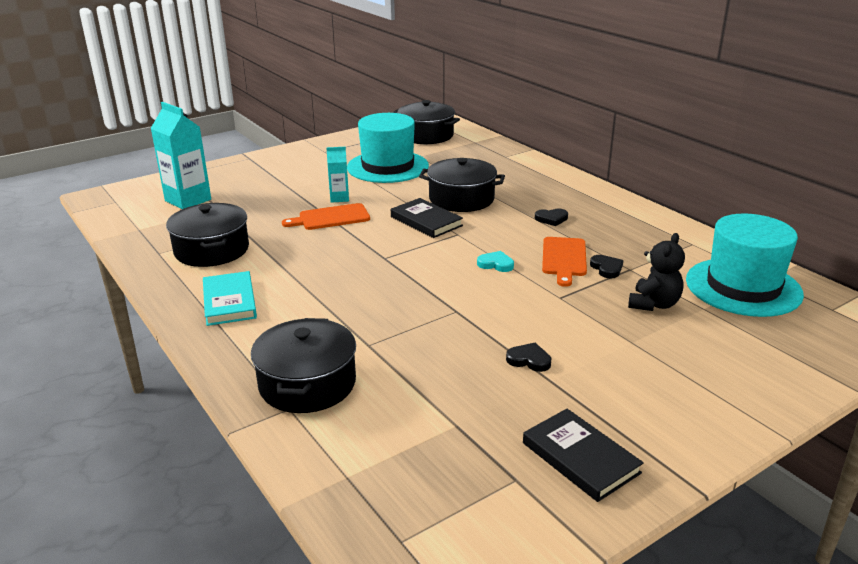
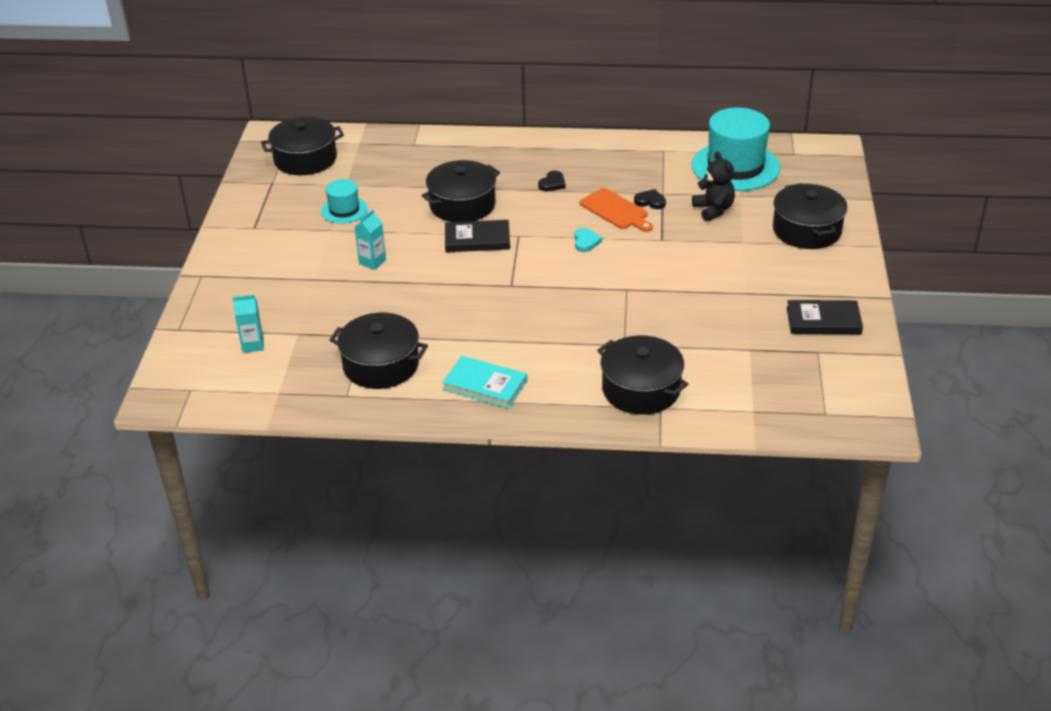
camera: 50 degrees left, 10 degrees up
(188, 200) = (253, 345): turquoise carton -> turquoise carton, size x0.55
(331, 218) = (405, 282): orange cutting board -> none
(388, 167) = (344, 210): turquoise hat -> turquoise hat, size x0.52
(496, 264) = (586, 242): turquoise heart -> turquoise heart turned 120 degrees clockwise
(529, 360) = (716, 289): black heart -> none
(722, 373) = (807, 230): none -> black pot

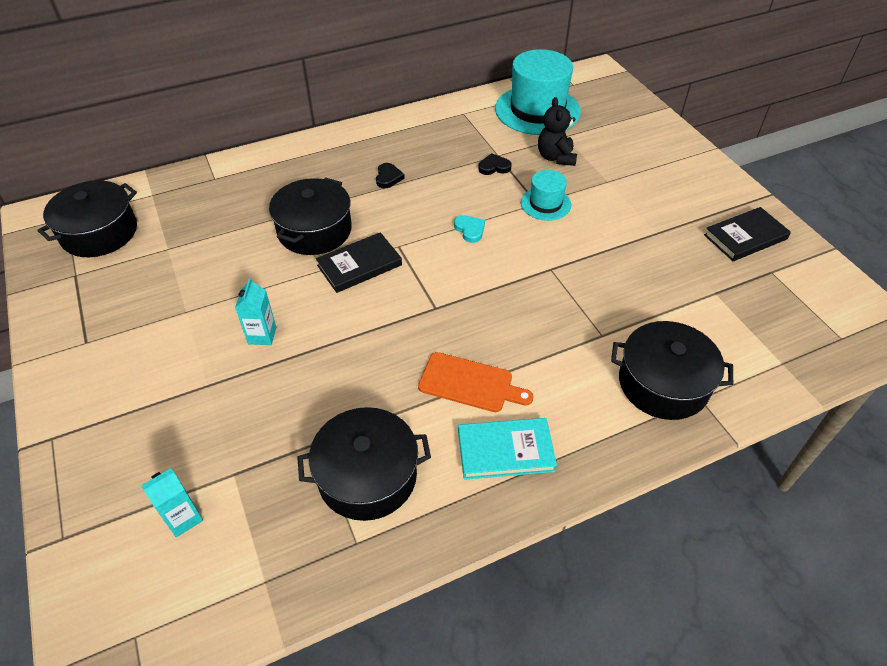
camera: 30 degrees left, 10 degrees up
(344, 210) = (185, 281): turquoise hat -> turquoise hat (545, 204)
(616, 210) = (470, 186): orange cutting board -> orange cutting board (470, 383)
(713, 210) = (556, 157): black teddy bear -> black teddy bear turned 135 degrees counterclockwise
(807, 230) = (648, 151): black pot -> none

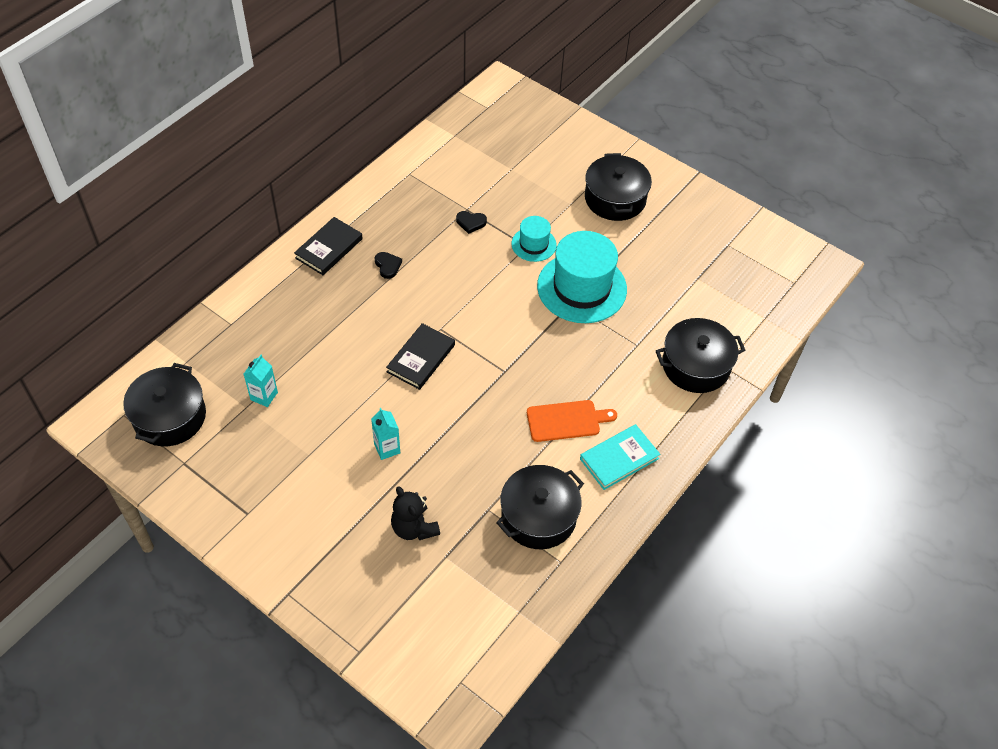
camera: 30 degrees left, 5 degrees up
(183, 518) = (434, 600): turquoise carton -> turquoise carton (264, 396)
(314, 230) = (361, 341): black pot -> black pot (615, 199)
(470, 230) = (488, 292): turquoise heart -> none
(494, 167) = (471, 222): black heart -> black heart turned 135 degrees counterclockwise
(537, 110) = (472, 148): turquoise hat -> turquoise hat (582, 288)
(556, 157) = (516, 194): black teddy bear -> black teddy bear (414, 528)
(745, 237) = (697, 220): black book -> black book (329, 248)

